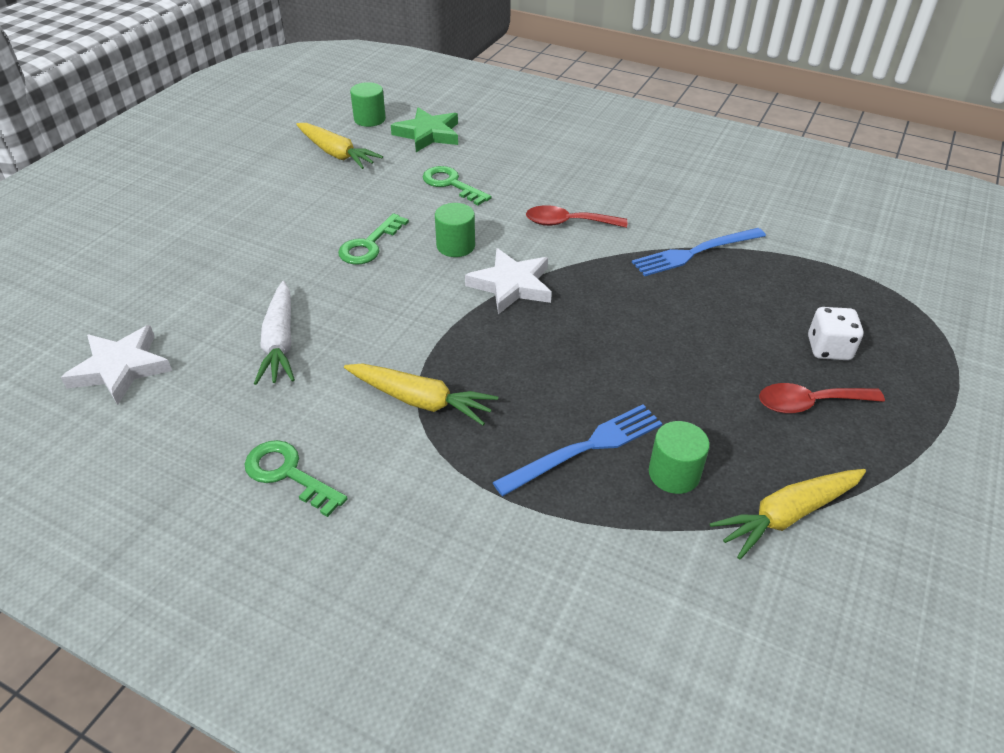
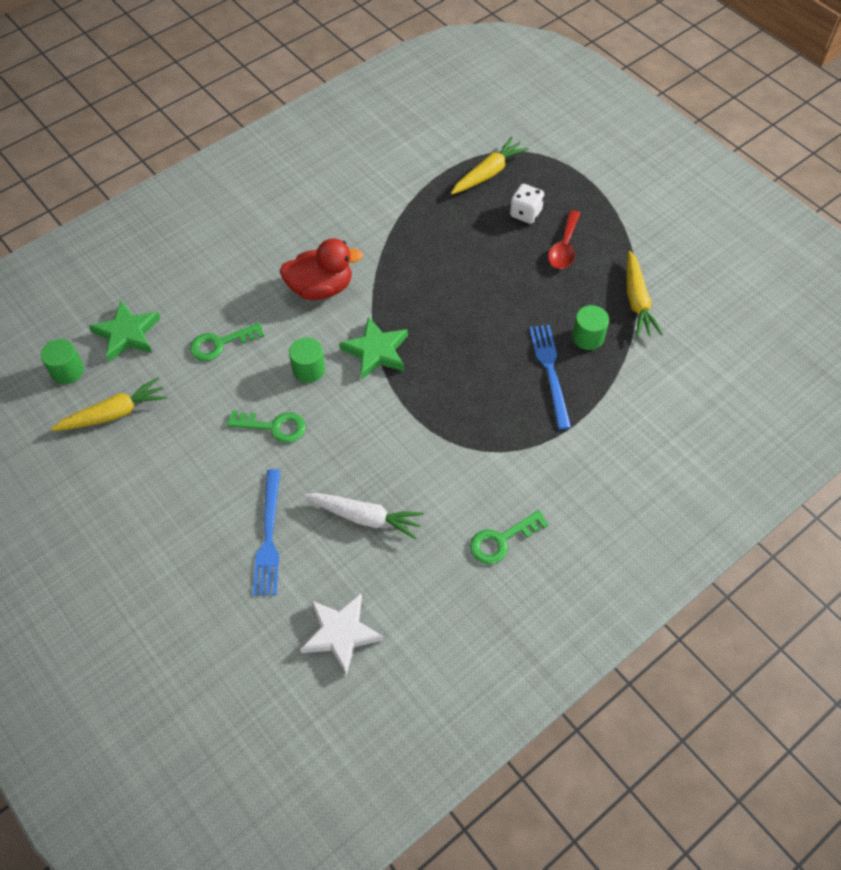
camera: 65 degrees left, 15 degrees up
(369, 245) = (274, 426): green key -> green key turned 45 degrees counterclockwise
(421, 401) = (469, 445): yellow carrot -> yellow carrot (488, 173)
(511, 285) = (376, 351): white star -> green star
(568, 223) = (321, 288): red spoon -> red duck
(695, 252) = (398, 231): blue fork -> blue fork (268, 536)

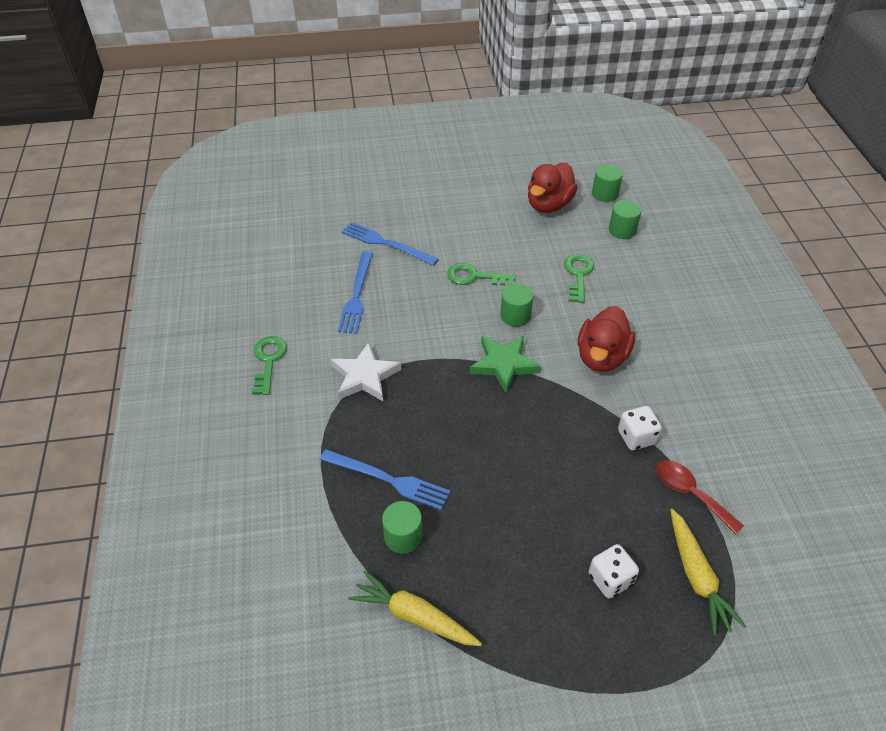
camera: 120 degrees right, 10 degrees down
(114, 413) = (549, 205): yellow carrot -> red duck
(127, 334) = (622, 230): green star -> green cylinder
(274, 426) = (474, 277): green key -> green key turned 60 degrees clockwise
(341, 633) = (286, 251): white star -> white star (364, 376)
(365, 517) = (356, 295): white carrot -> blue fork
(394, 238) = (636, 437): none -> white dice
(564, 247) = (535, 589): red spoon -> red spoon (690, 493)

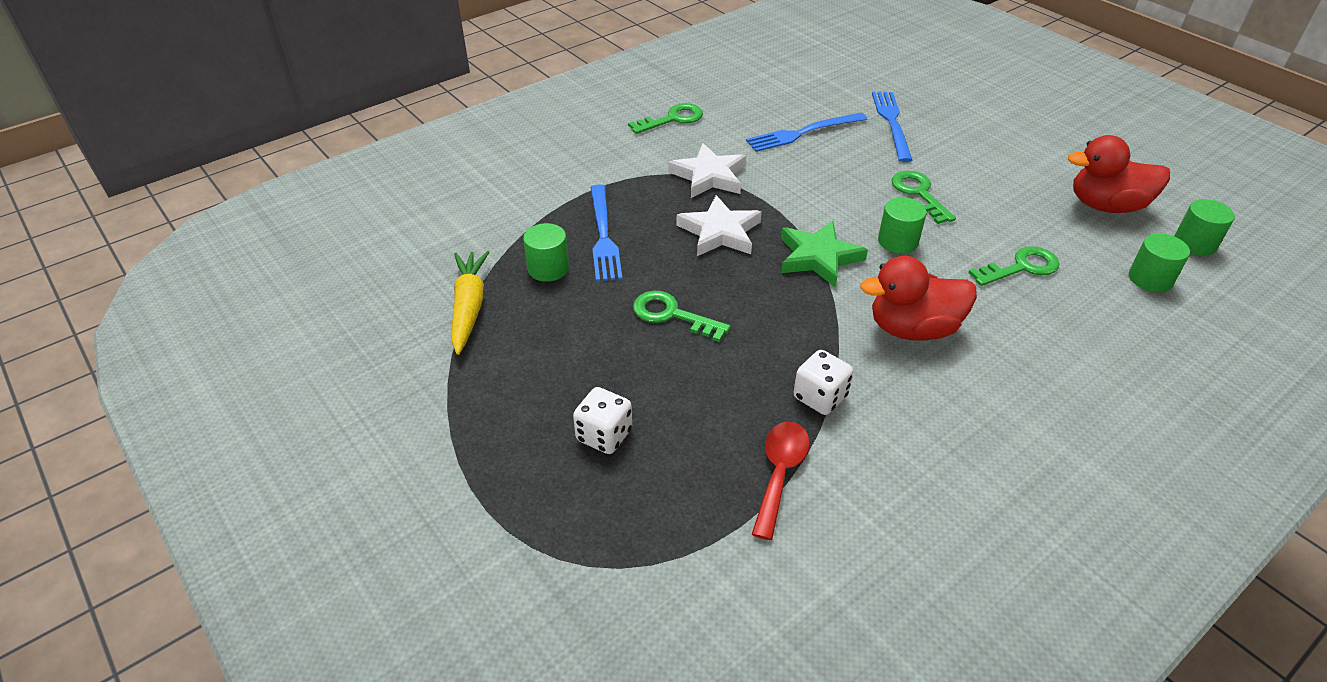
camera: 60 degrees right, 5 degrees down
(437, 404) = (720, 232): none -> white star
(510, 479) = (672, 315): none -> green key
(697, 577) = (662, 515): yellow carrot -> none

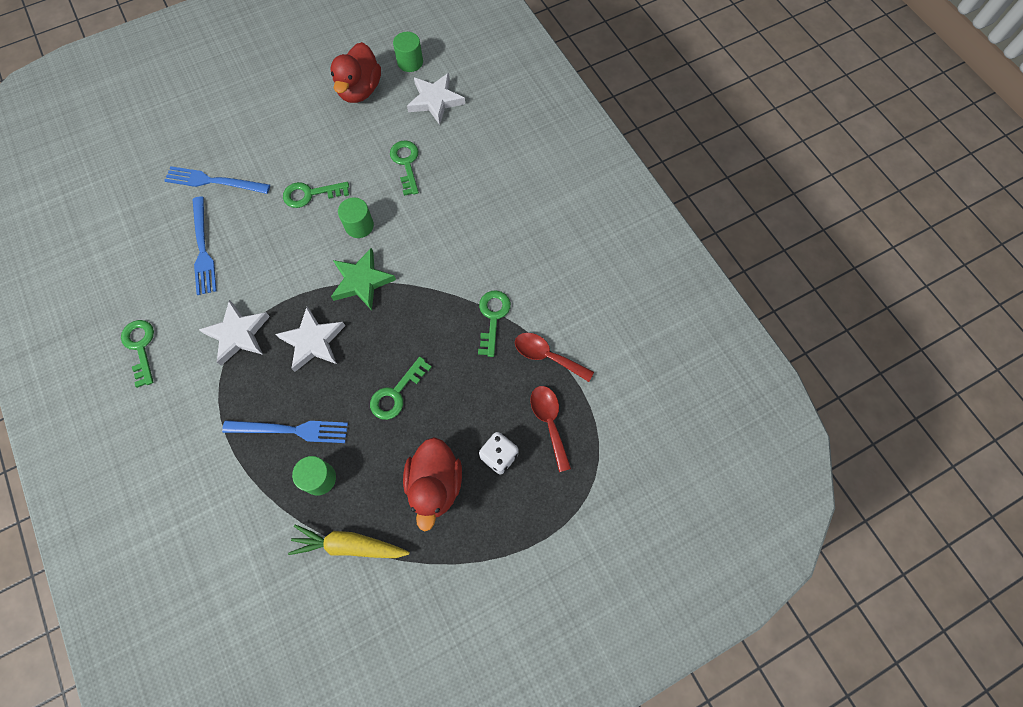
camera: 80 degrees left, 25 degrees up
(669, 490) = (549, 422): none -> red spoon
(820, 397) = (493, 317): white dice -> green key
(912, 329) = (446, 246): red duck -> red duck (435, 485)
(1150, 279) = (435, 100): green cylinder -> white star

